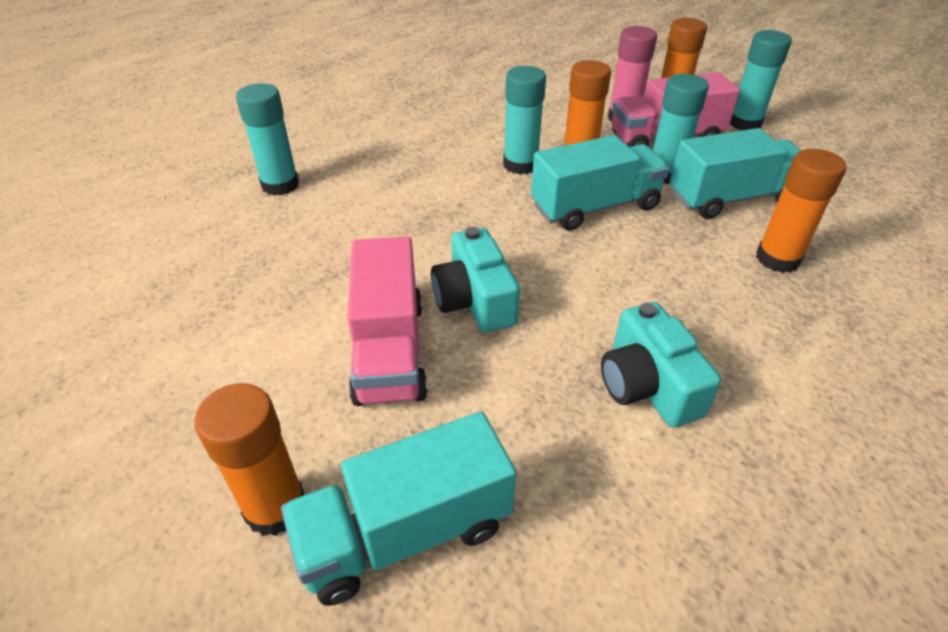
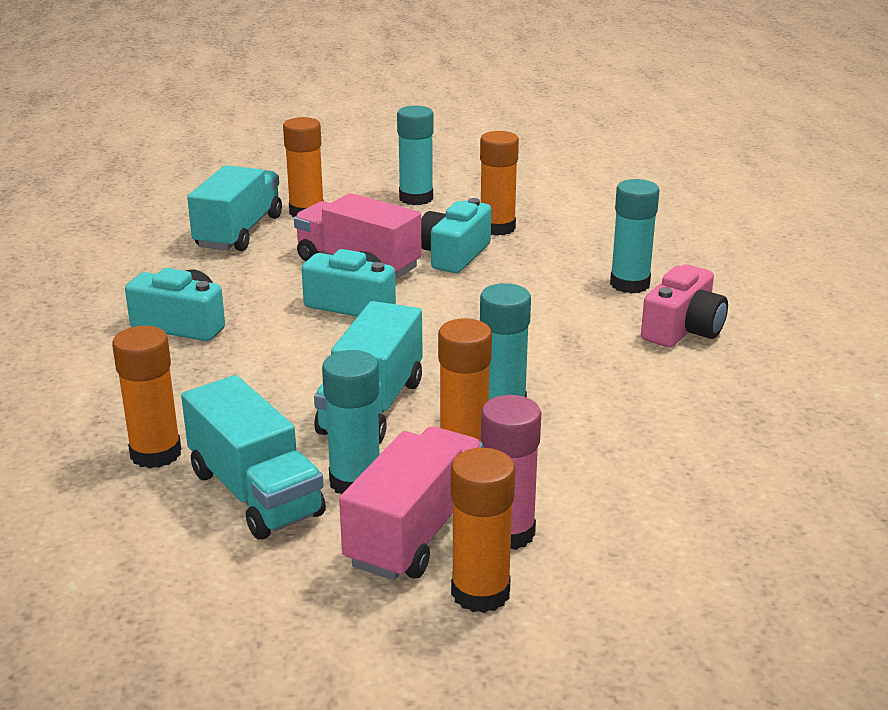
camera: 130 degrees right, 15 degrees down
(206, 304) = (497, 228): none -> orange glue stick
(304, 298) = (454, 255): none -> turquoise camera
(337, 143) = (683, 329): none -> pink camera
(731, 198) = (255, 493): turquoise truck -> turquoise truck turned 60 degrees counterclockwise
(744, 123) = (353, 634): turquoise glue stick -> turquoise glue stick (416, 198)

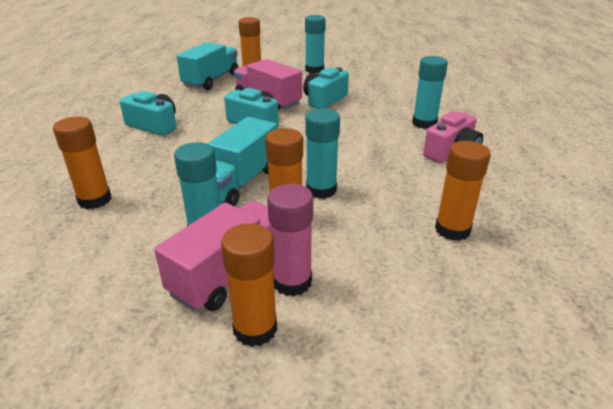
camera: 10 degrees right, 5 degrees up
(255, 493) = (140, 232): turquoise truck -> none
(497, 228) = (354, 87): orange glue stick -> orange glue stick (452, 230)

